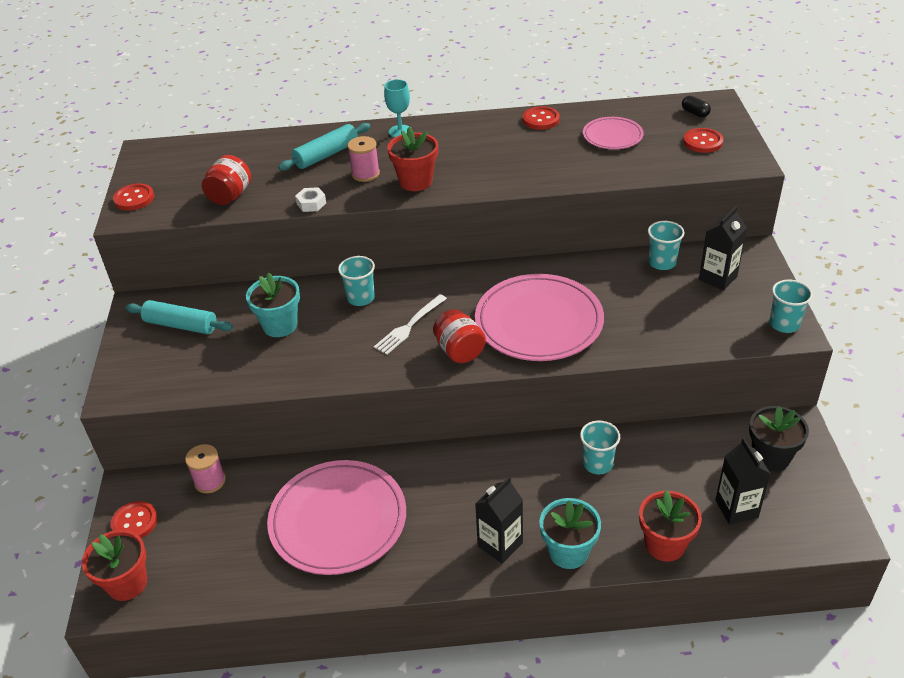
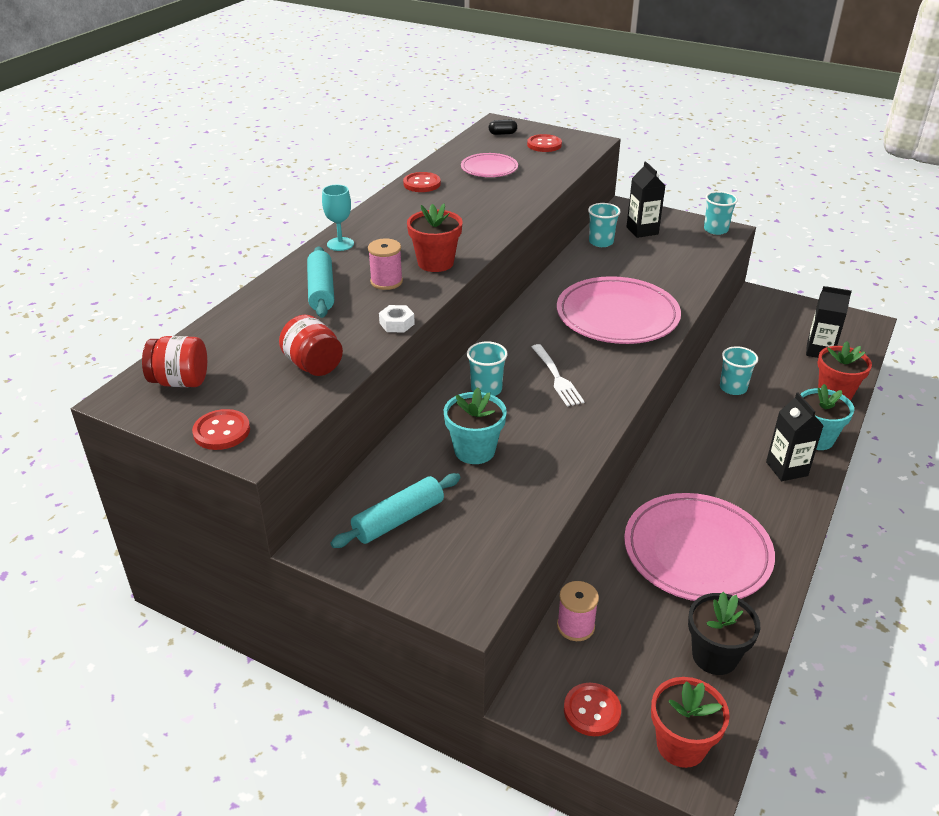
camera: 60 degrees left, 5 degrees down
(459, 351) = (616, 364): red jar -> red jar (180, 381)
(770, 457) = (781, 318): black flower pot -> black flower pot (714, 656)

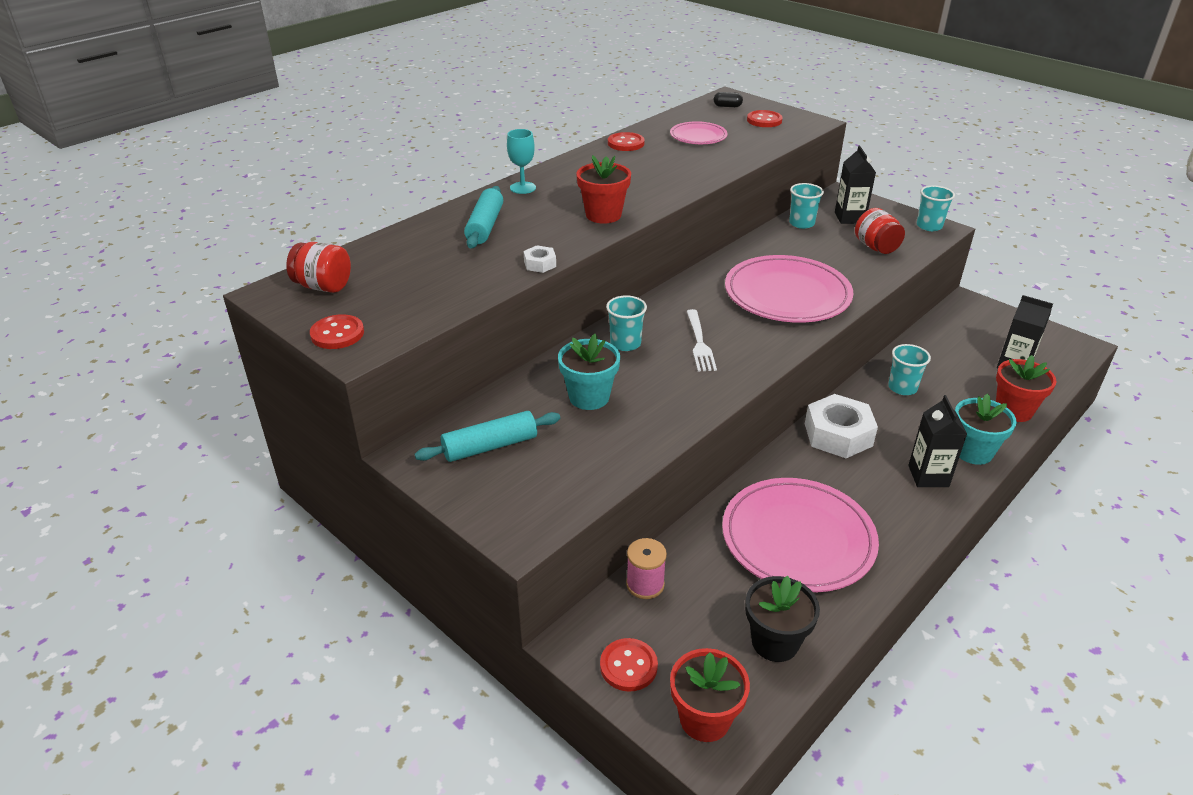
camera: 15 degrees right, 0 degrees up
(313, 365) = (445, 290): red jar -> red jar (876, 247)
(386, 282) = (549, 226): pink spool -> none
(694, 443) = (838, 434): none -> white nut

